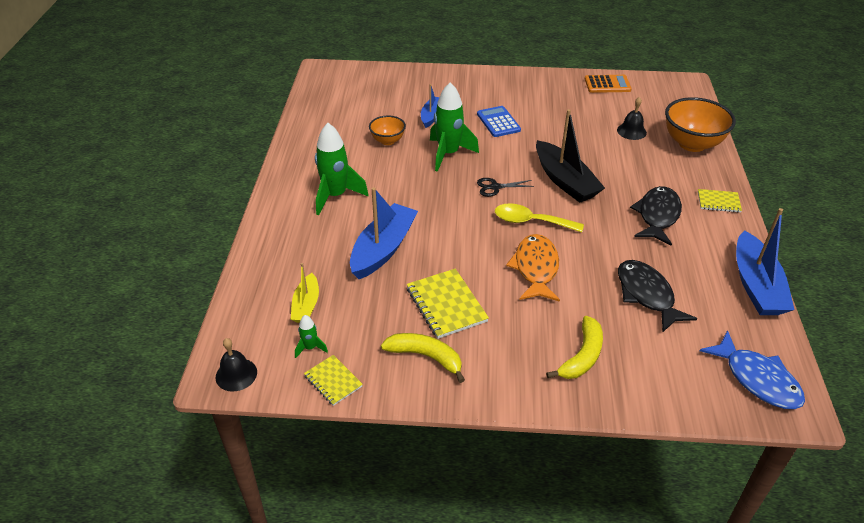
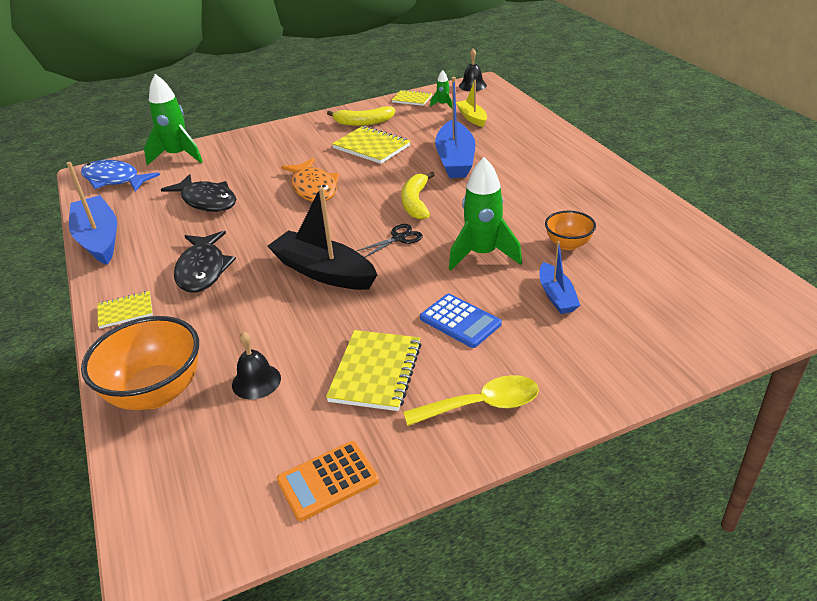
camera: 155 degrees right, 5 degrees down
(335, 196) = (546, 179): green rocket -> green rocket (178, 156)
(531, 221) = (339, 220): yellow spoon -> yellow spoon (482, 405)
(562, 114) = (376, 372): none -> yellow notebook
(582, 356) = (252, 153): yellow banana -> yellow banana (416, 203)

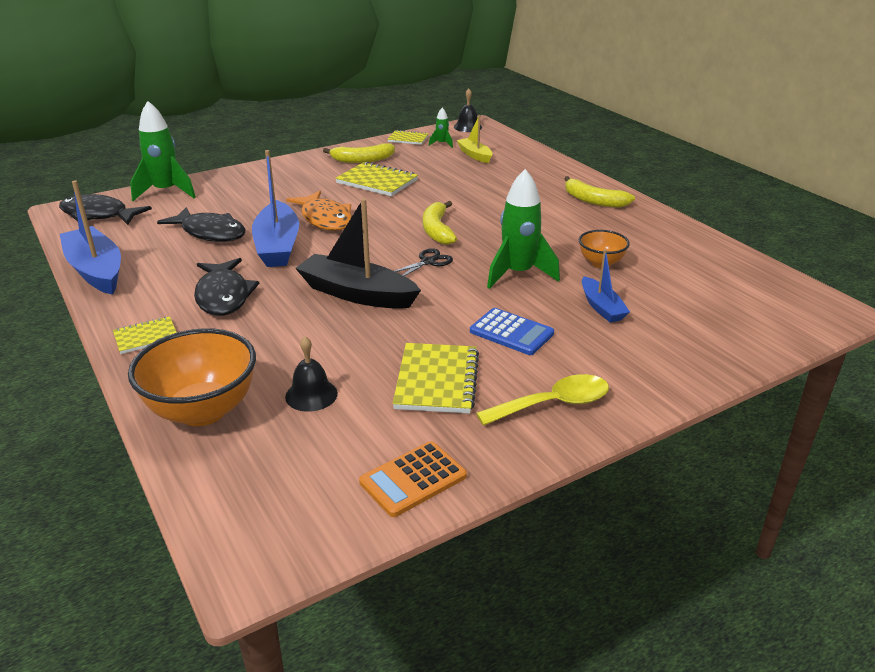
camera: 10 degrees left, 5 degrees down
(114, 180) = (98, 215): blue fish -> black fish
(455, 160) = (467, 192): blue boat -> blue boat (277, 246)
(578, 172) = (593, 201): none -> yellow banana

